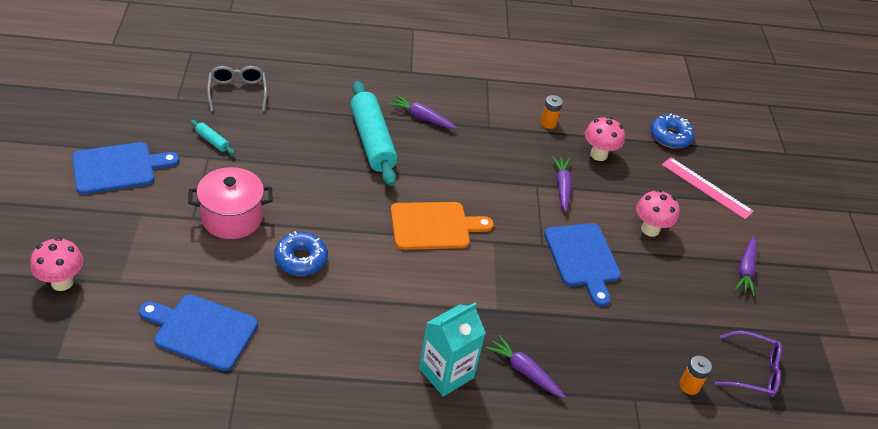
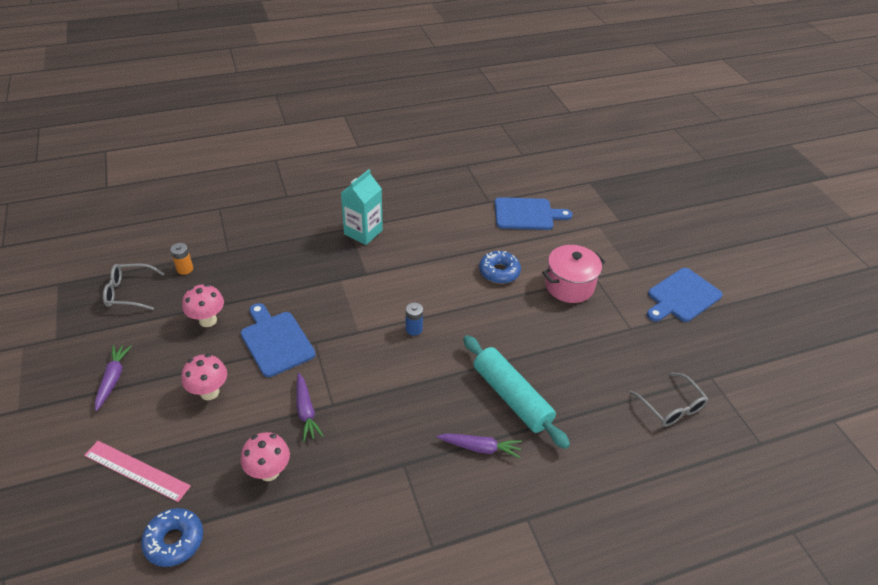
camera: 165 degrees right, 0 degrees up
(62, 282) = (629, 216): pink mushroom -> pink mushroom (208, 320)
(212, 141) = (641, 344): turquoise rolling pin -> none
(434, 226) = (414, 329): orange cutting board -> blue battery
(524, 371) = (310, 246): purple carrot -> none
(548, 123) = (336, 499): orange battery -> none
(752, 371) = (130, 292): purple glasses -> grey glasses

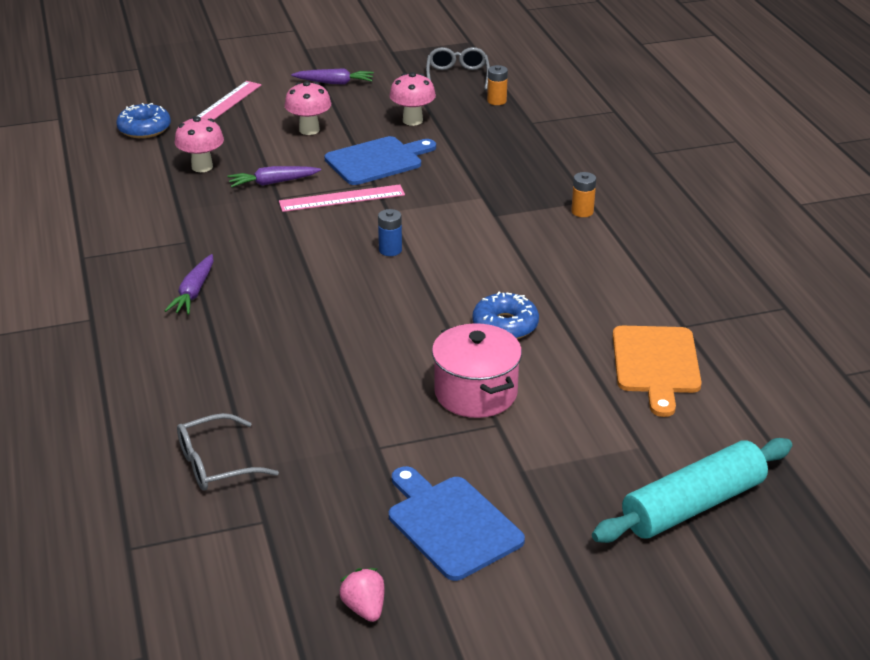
camera: 95 degrees right, 10 degrees down
(337, 361) = (342, 198): none -> pink ruler
(363, 232) = (582, 211): turquoise carton -> orange battery
(511, 397) = (264, 320): turquoise rolling pin -> turquoise rolling pin (693, 505)
(526, 214) = (656, 364): blue cutting board -> orange cutting board
(755, 329) = (364, 608): none -> pink strawberry

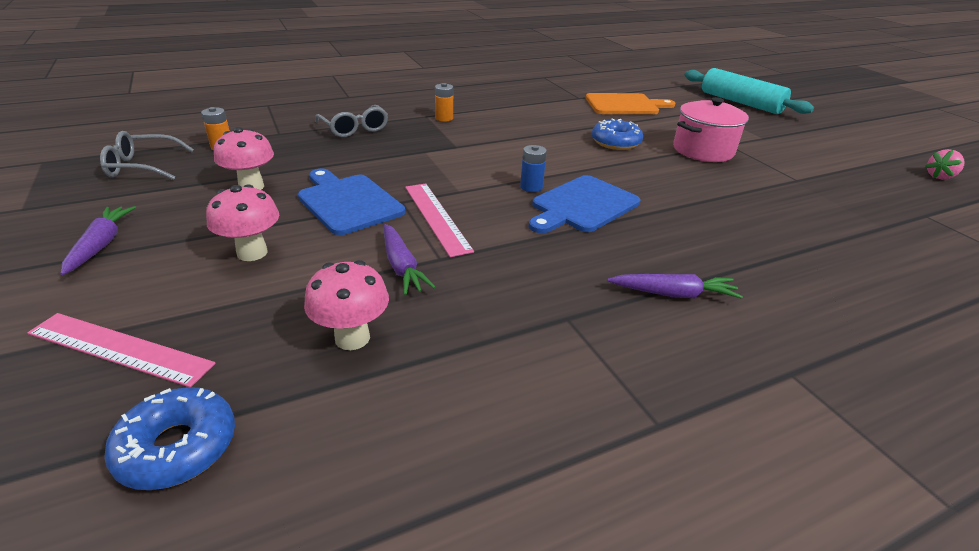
camera: 100 degrees left, 0 degrees up
(217, 463) = (900, 243): grey glasses -> grey glasses (354, 128)
(451, 524) = (836, 155): blue cutting board -> blue cutting board (582, 205)

